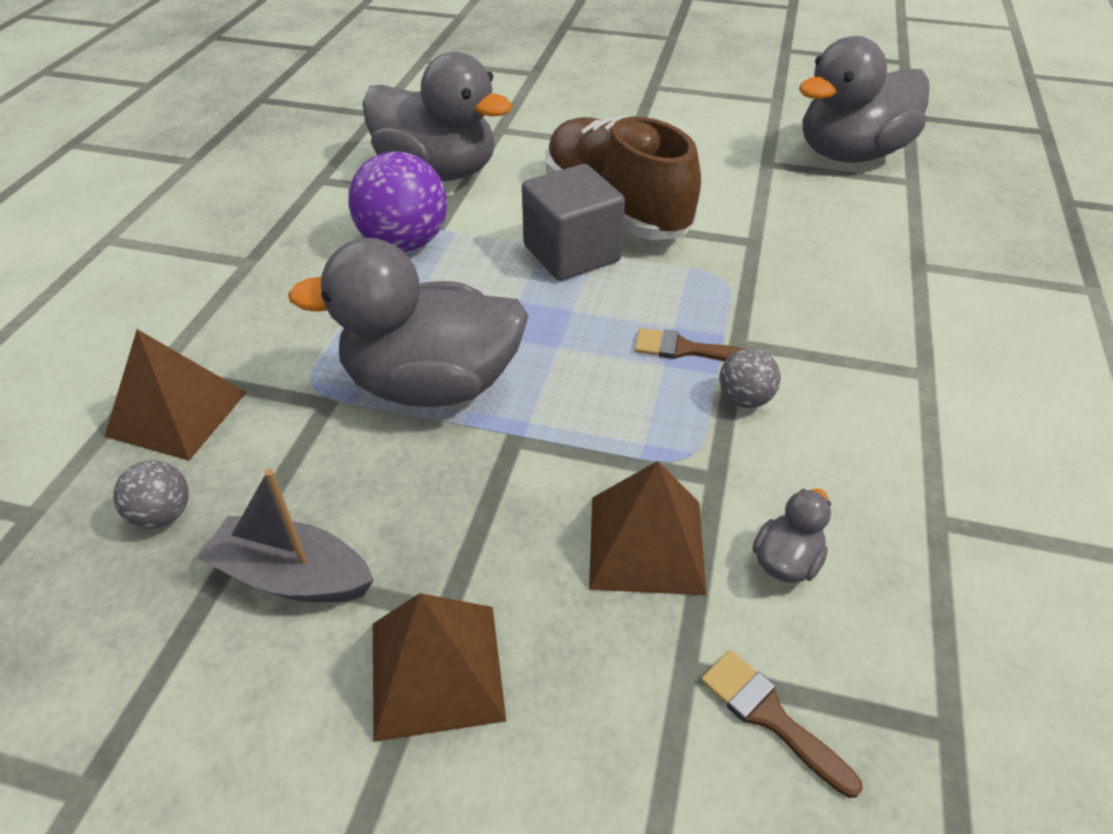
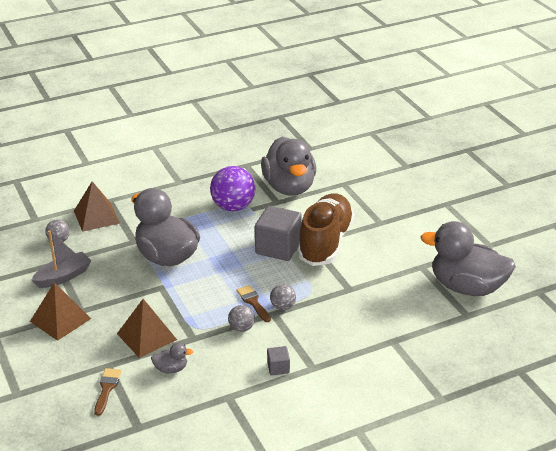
camera: 50 degrees right, 10 degrees down
(292, 576) = (63, 276): grey boat -> grey boat turned 75 degrees clockwise
(731, 324) = (283, 307): none -> grey ball
(896, 412) = (278, 368): none -> grey cube

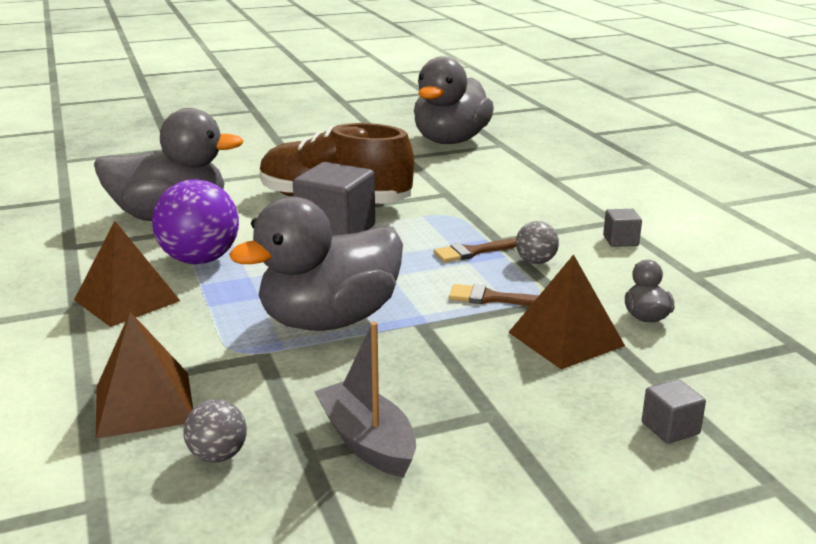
camera: 85 degrees left, 10 degrees down
(60, 320) = (523, 439): brown pyramid -> brown pyramid (126, 300)
(63, 366) = (670, 428): none -> grey cube
(107, 389) = (716, 376): brown brush -> brown brush (491, 298)
(283, 307) = (484, 233): grey ball -> none

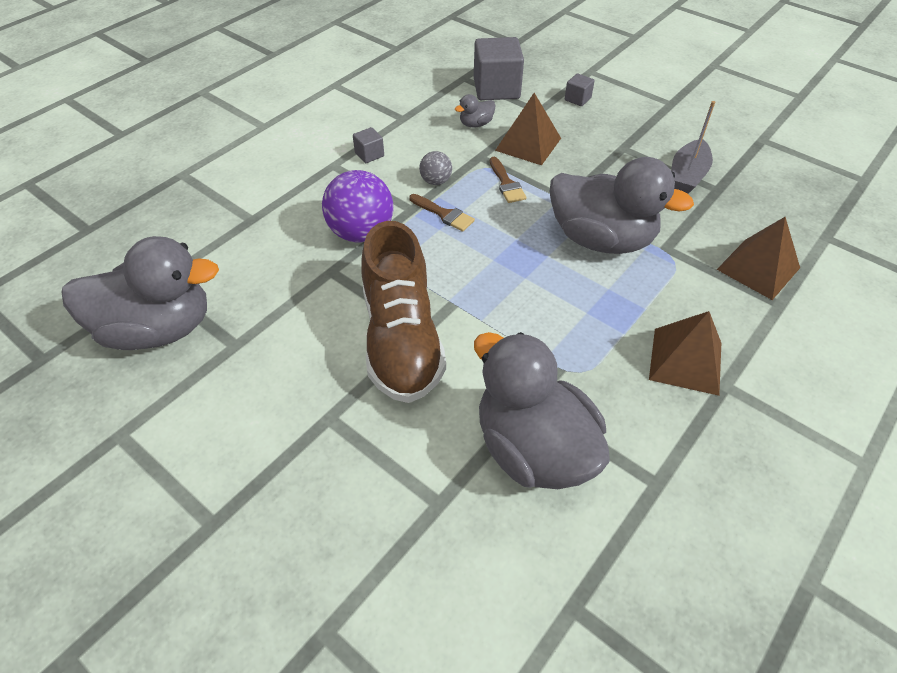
camera: 120 degrees left, 25 degrees up
(200, 260) = (590, 360): purple ball -> purple ball (361, 233)
(218, 455) = (754, 217): grey ball -> none
(336, 231) = (466, 305): grey cube -> grey cube (496, 89)

